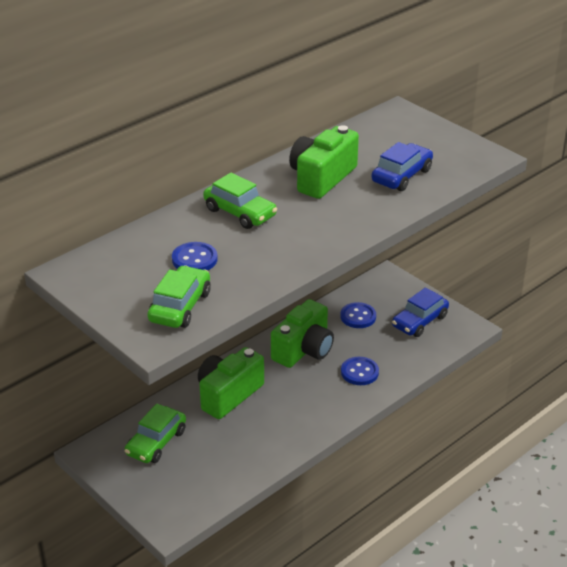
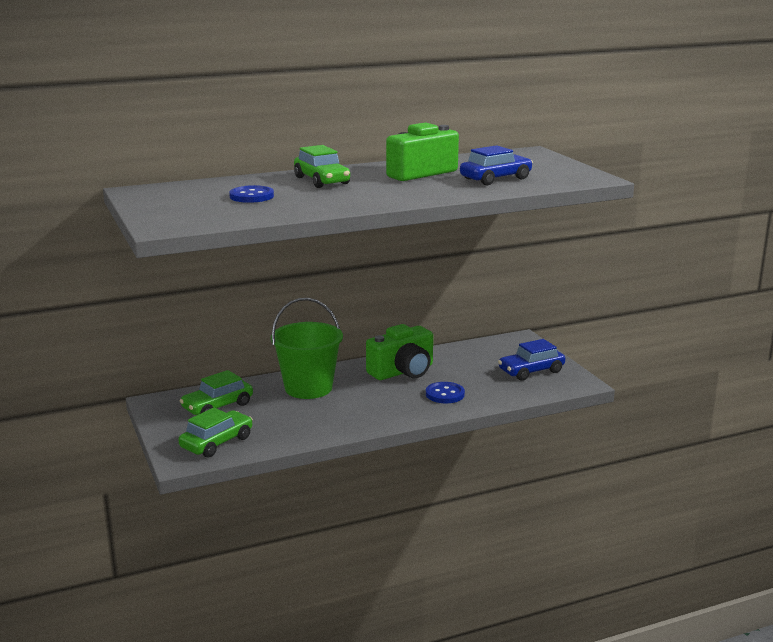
camera: 20 degrees right, 15 degrees down
(180, 306) = (207, 215): green car -> green car (217, 442)
(228, 394) = (308, 388): green camera -> green bucket
(358, 317) = (472, 359): blue button -> none

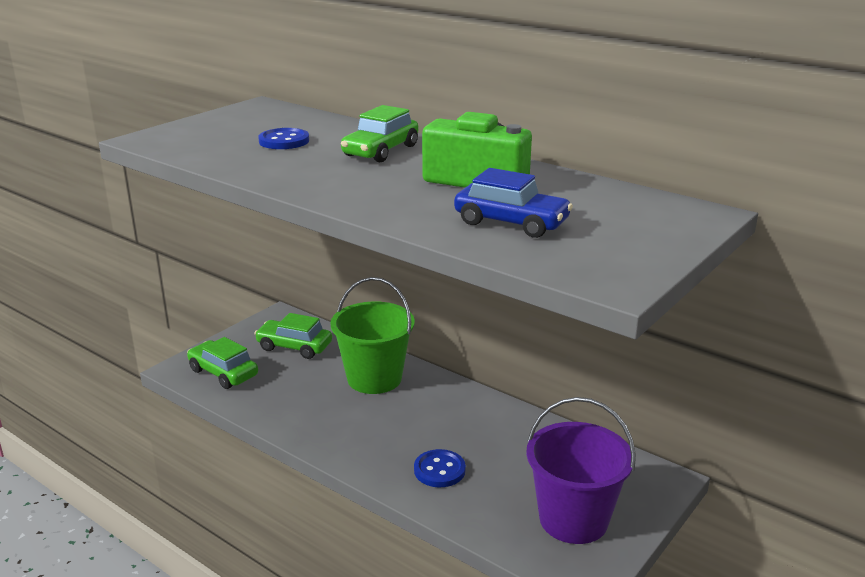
camera: 60 degrees right, 5 degrees up
(217, 442) = (223, 373): green car -> green car turned 150 degrees counterclockwise
(403, 371) = (470, 421): green camera -> none
(531, 371) = (573, 519): blue car -> purple bucket

